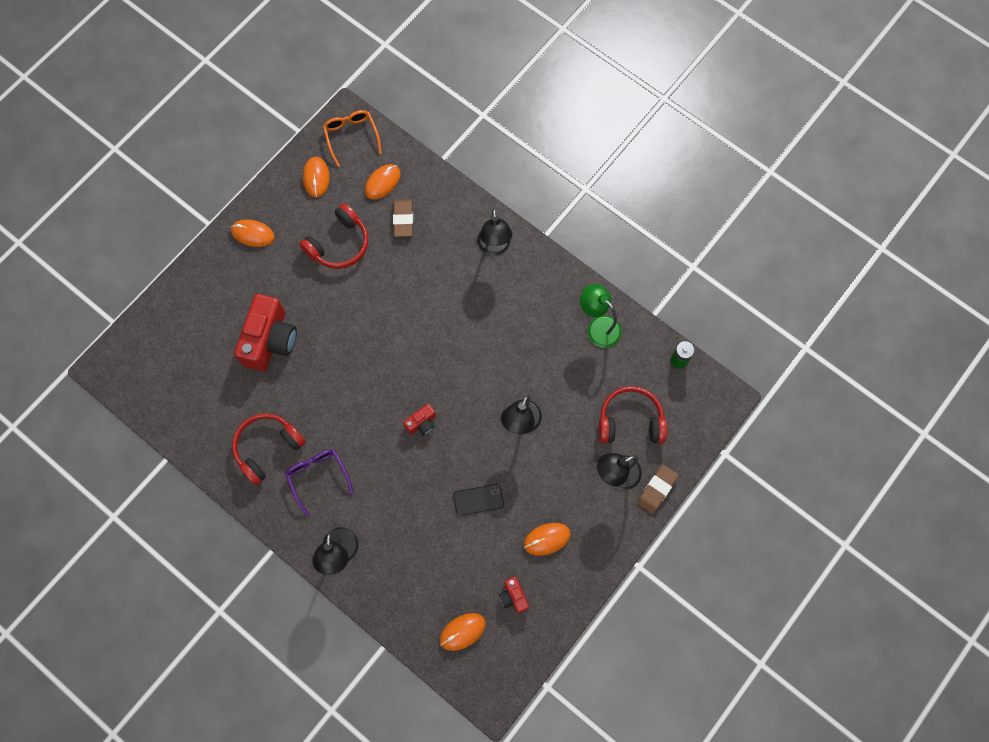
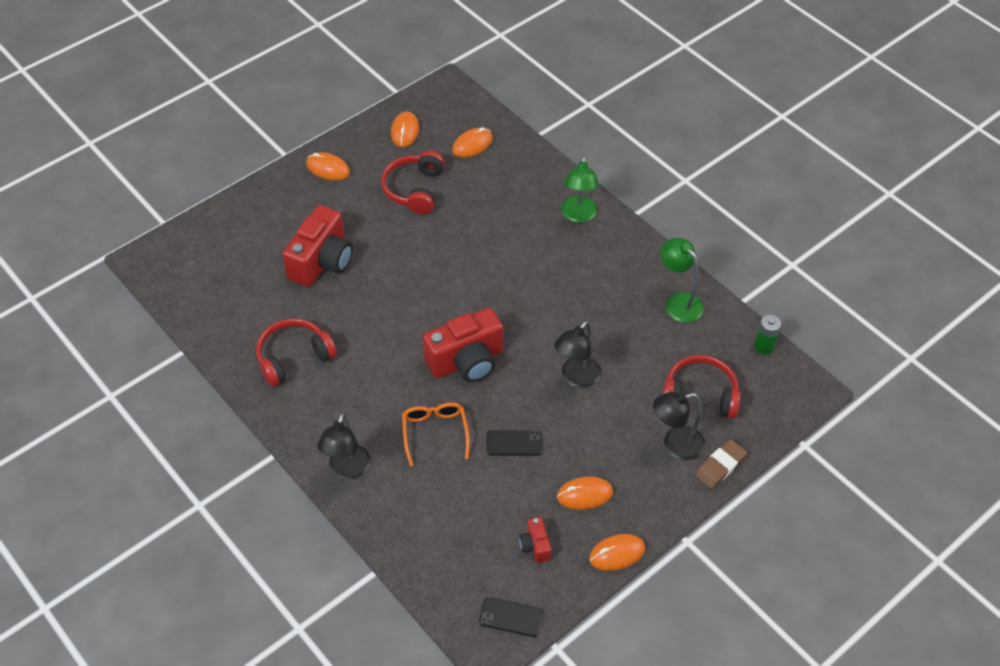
camera: 10 degrees right, 20 degrees down
(318, 477) = (341, 393): purple glasses -> none
(339, 244) = (415, 189): red headphones -> red headphones turned 135 degrees clockwise
(351, 136) = (449, 102): orange glasses -> orange glasses (435, 433)
(403, 219) = (486, 178): brown eraser -> none
(422, 423) = (466, 361): red camera -> red camera, size x2.14
(462, 632) = (469, 571): orange mouse -> orange mouse (617, 553)
(494, 247) = (578, 215): black lamp -> green lamp
(505, 667) = (510, 617): none -> black phone

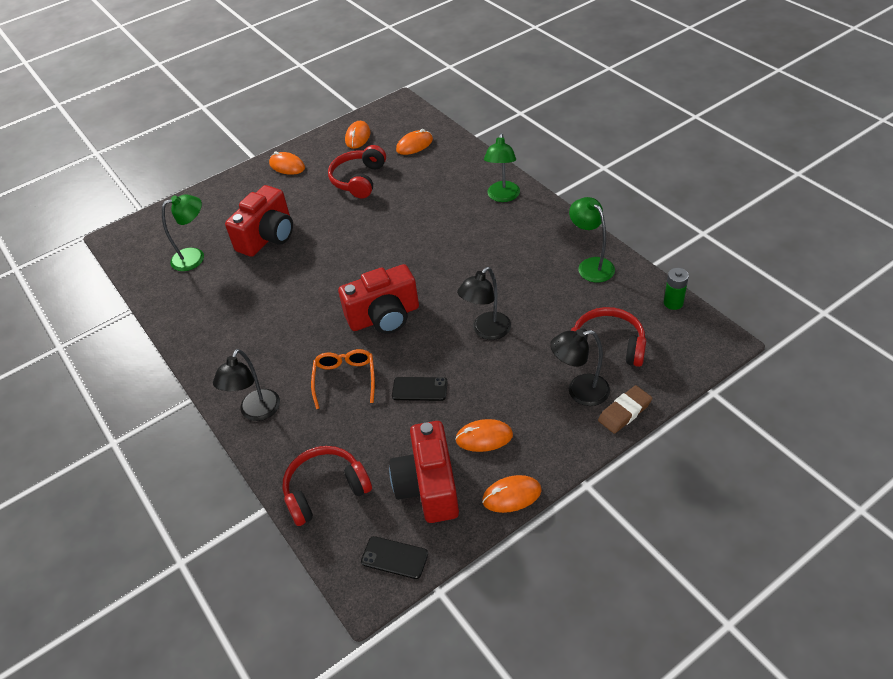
camera: 10 degrees right, 5 degrees down
(242, 286) = (195, 257): none -> green lamp
(294, 358) = (227, 314): red headphones -> red headphones (326, 490)
(535, 546) = (428, 486): red camera -> red camera, size x2.14

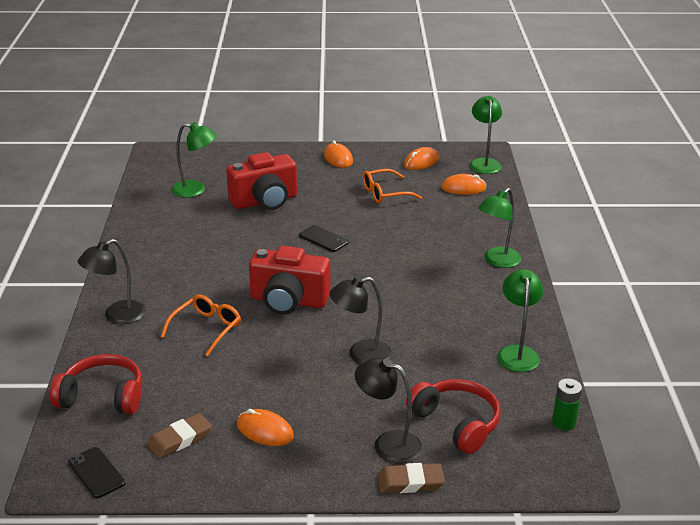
camera: 30 degrees right, 15 degrees down
(359, 180) = (385, 193): red headphones -> orange glasses
(407, 115) = (484, 163): none -> green lamp
(419, 389) = (255, 367): black phone -> black phone (323, 239)
(428, 486) = (180, 439): red camera -> brown eraser
(511, 495) = (236, 486): orange mouse -> none

